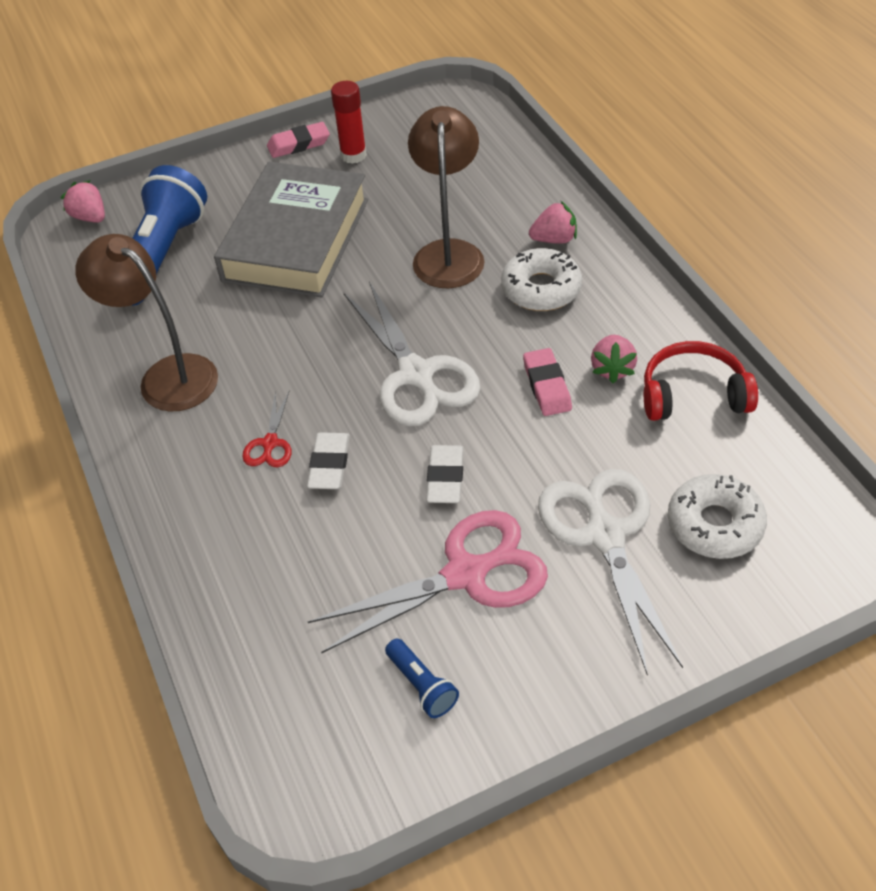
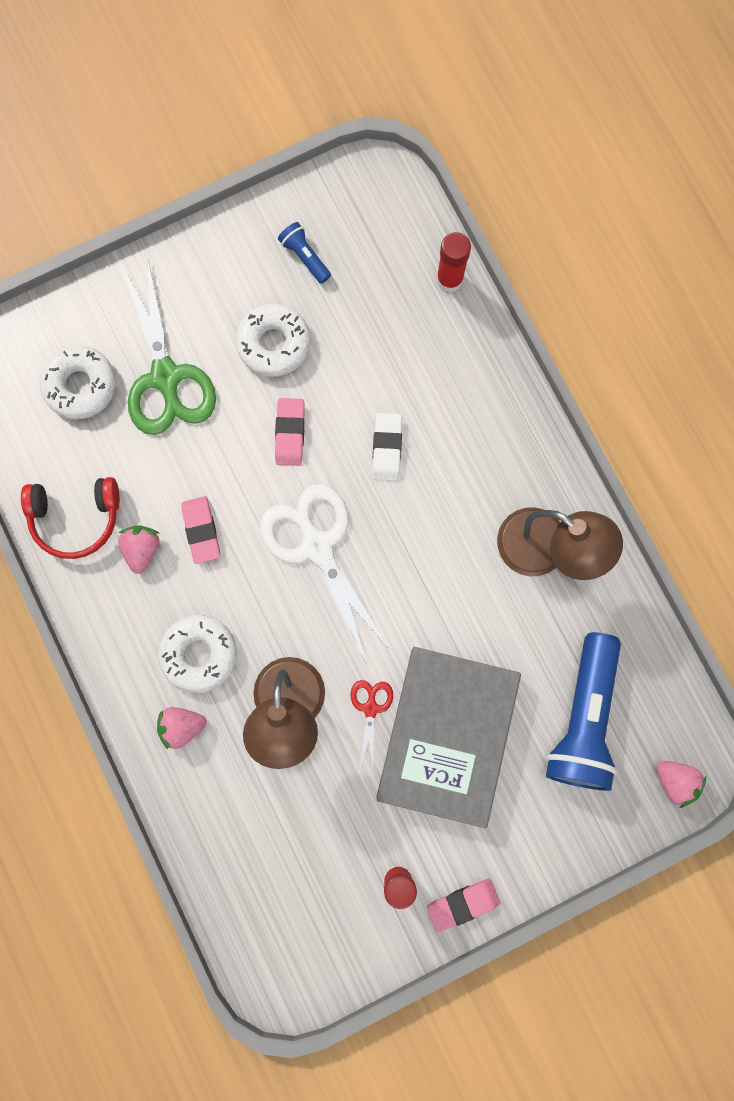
camera: 175 degrees right, 30 degrees up
(222, 656) = (449, 279): none -> red glue stick
(270, 443) = (440, 471): red scissors -> red scissors (371, 708)
(445, 478) = (290, 433): white eraser -> pink eraser
(465, 574) = (274, 344): pink scissors -> white donut
(605, 535) = (165, 377): white scissors -> green scissors

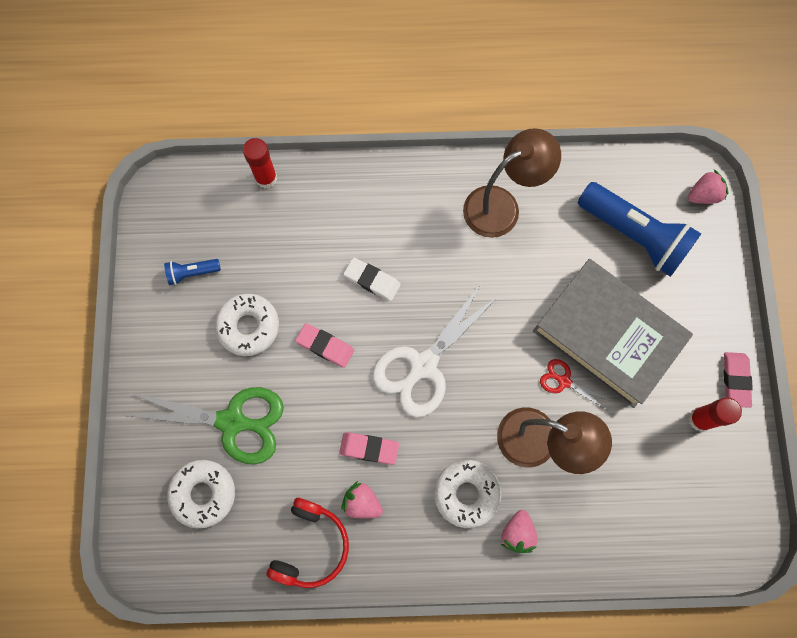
camera: 65 degrees left, 5 degrees down
(317, 547) = (423, 365): white scissors -> white scissors turned 45 degrees counterclockwise

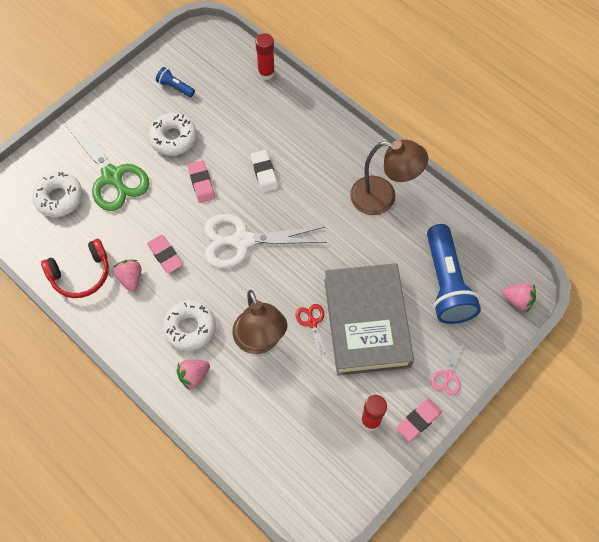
camera: 45 degrees right, 10 degrees down
(717, 317) = (448, 375): none -> pink scissors

